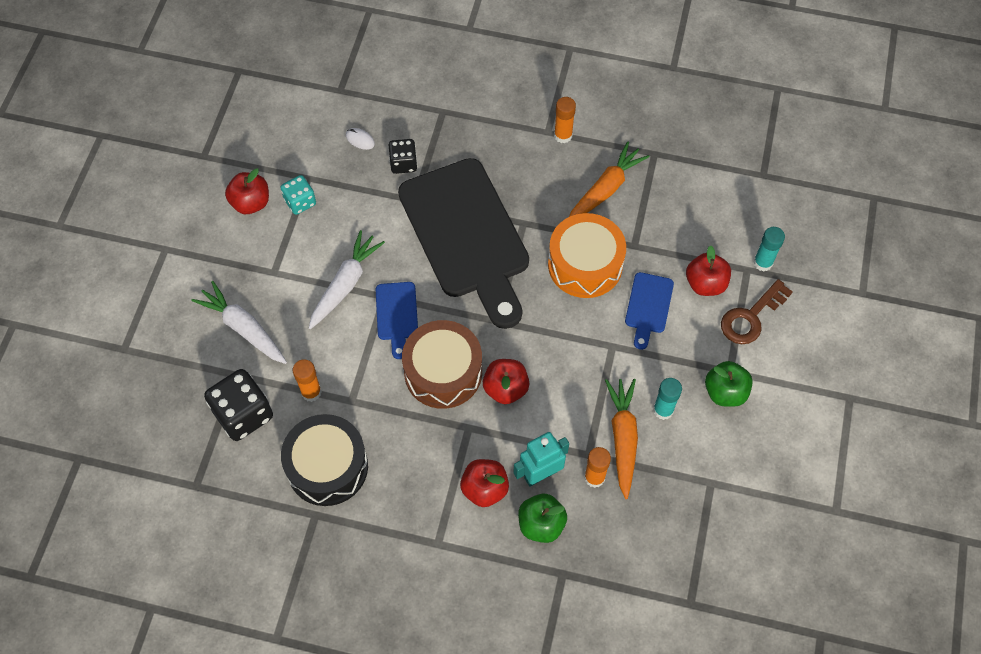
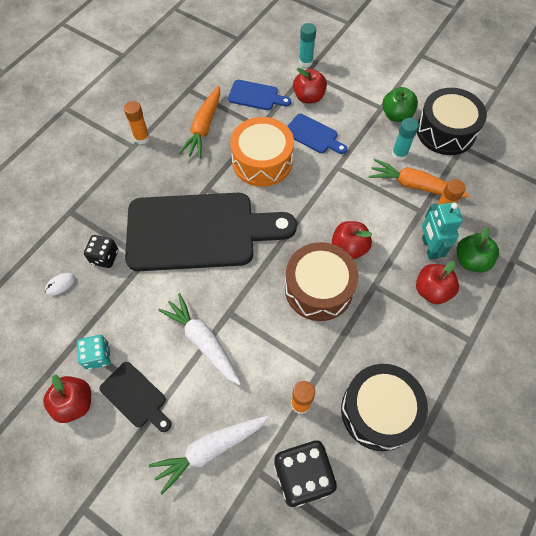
camera: 70 degrees left, 0 degrees up
(272, 249) = (136, 397): none -> black cutting board
(396, 315) = (251, 308): blue cutting board -> blue cutting board (256, 96)
(605, 189) = (204, 127): orange carrot -> orange carrot turned 135 degrees counterclockwise
(726, 457) = (445, 131): none -> black drum
(751, 317) = (344, 82): brown key -> none

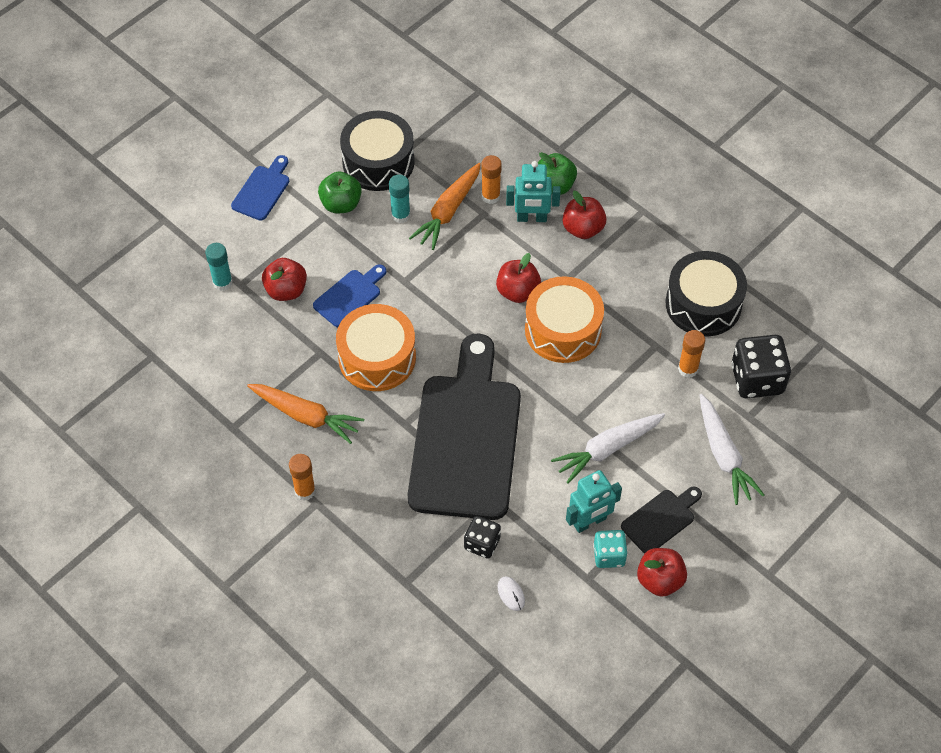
camera: 80 degrees left, 5 degrees down
(129, 336) = (590, 522): none -> turquoise robot
(256, 96) = (267, 349): blue cutting board -> blue cutting board (262, 190)
(318, 288) = (563, 330): brown drum -> orange drum

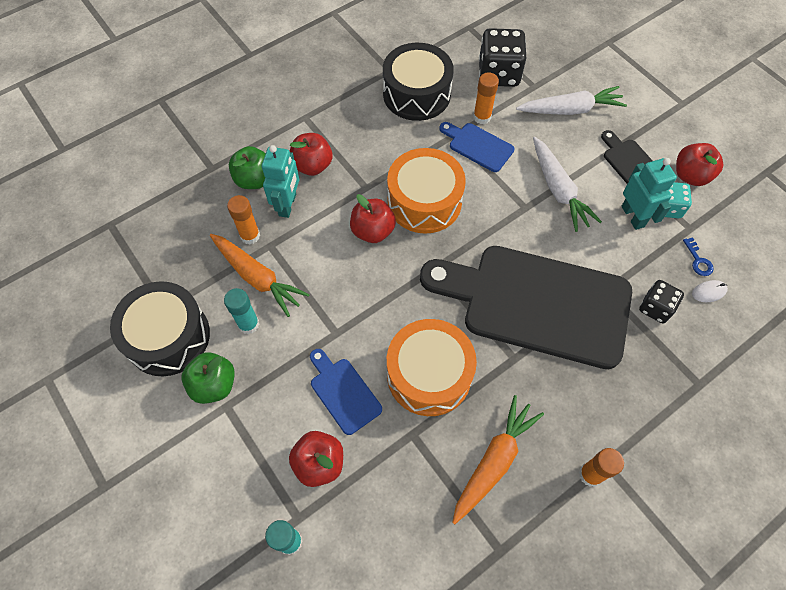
camera: 80 degrees left, 5 degrees up
(262, 190) = (165, 474): blue cutting board -> blue cutting board (478, 146)
(547, 585) = (698, 260): none -> blue key

